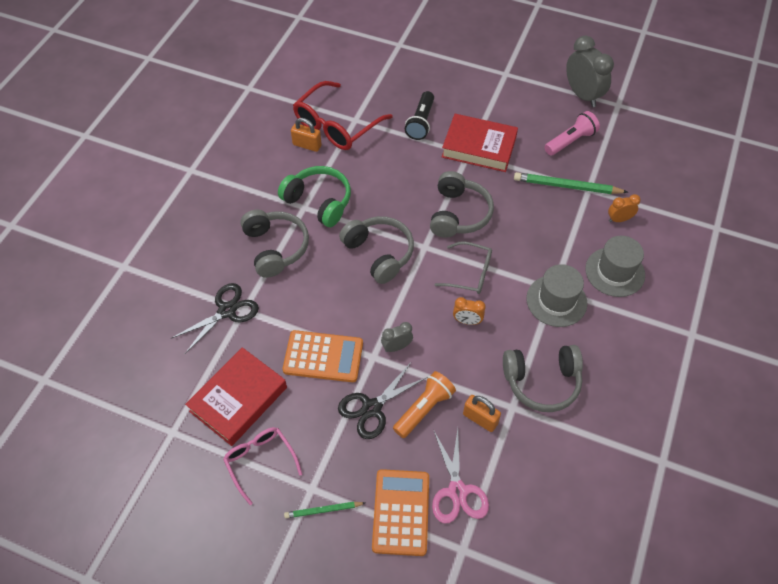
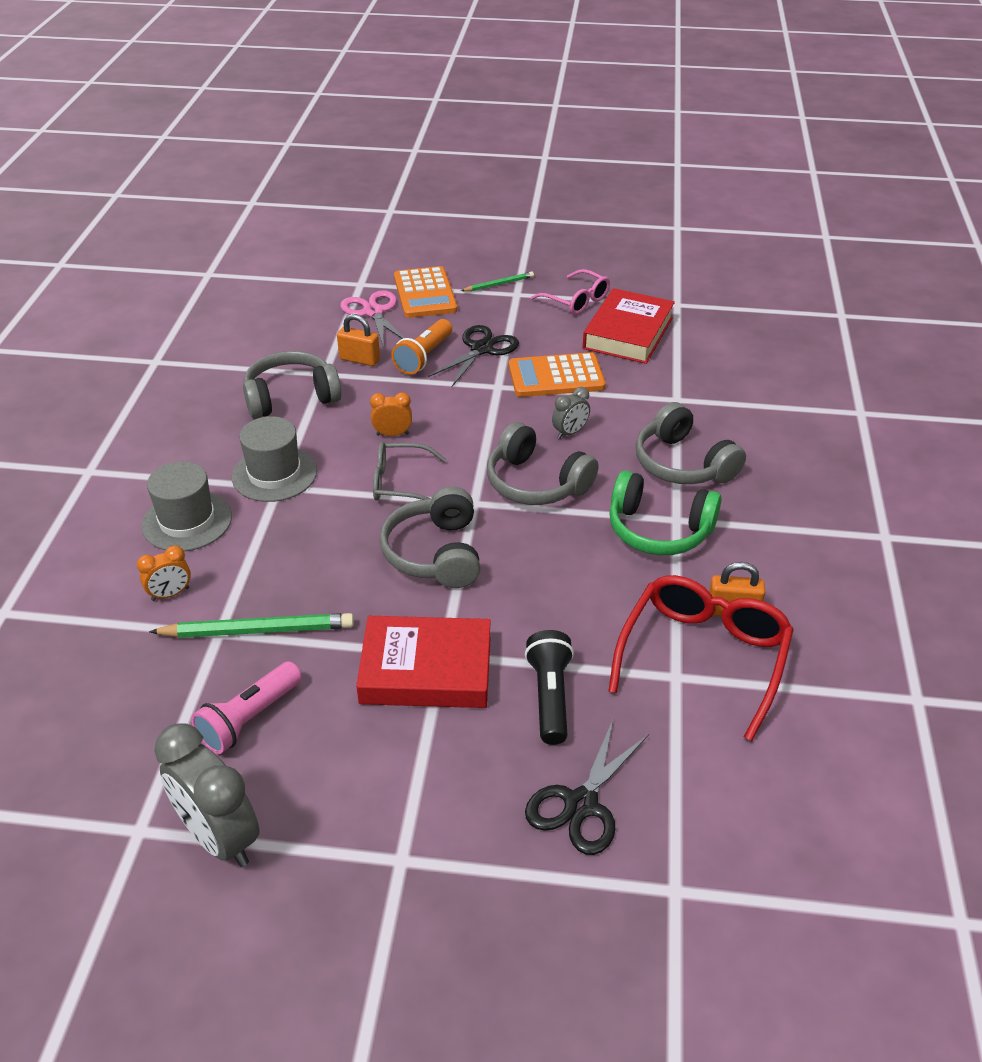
camera: 165 degrees right, 15 degrees down
(227, 311) = (696, 394): black scissors -> black scissors (581, 804)
(396, 347) = (473, 398): grey clock -> grey clock (570, 432)

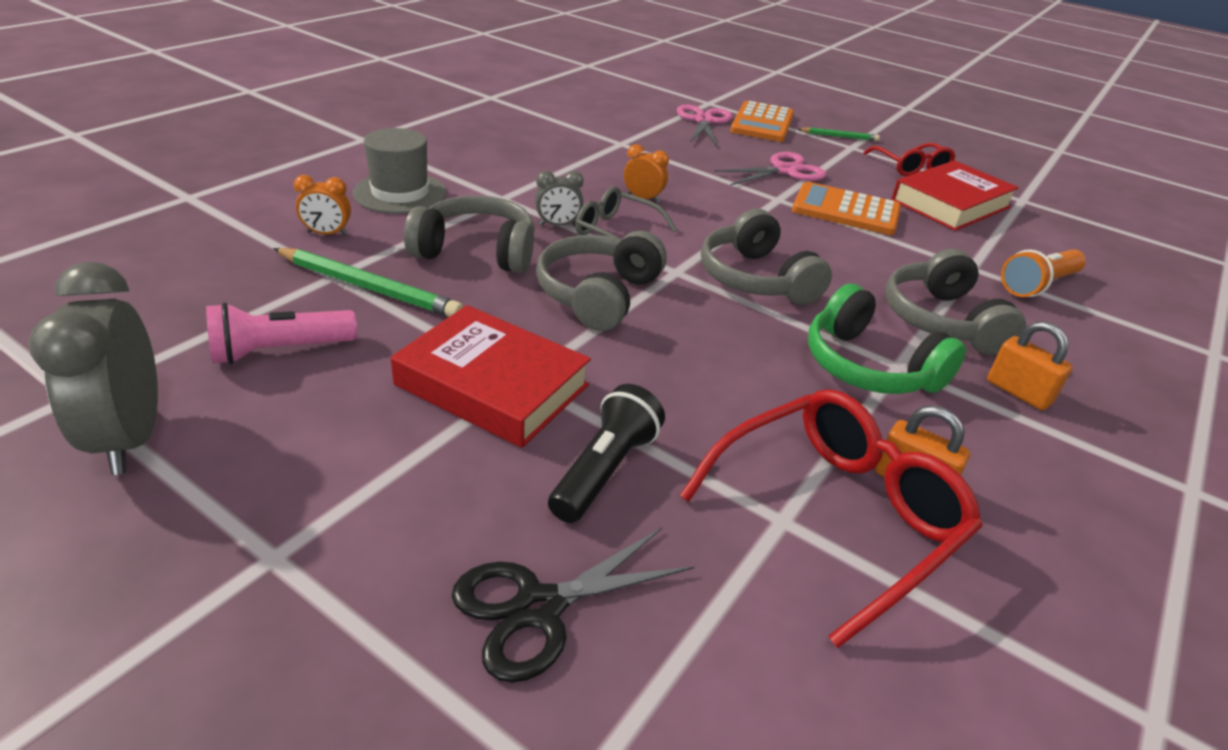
camera: 25 degrees right, 5 degrees down
(274, 474) = (508, 189): grey hat -> none
(291, 397) = (576, 148): grey headphones -> grey headphones (476, 251)
(359, 359) = (661, 144): orange padlock -> orange padlock (1018, 392)
(424, 357) = (723, 160): orange flashlight -> orange flashlight (1038, 285)
(481, 349) = (784, 170): black scissors -> pink scissors
(570, 432) = (826, 254): grey clock -> grey clock (558, 225)
(576, 300) = (911, 167): pink glasses -> red glasses

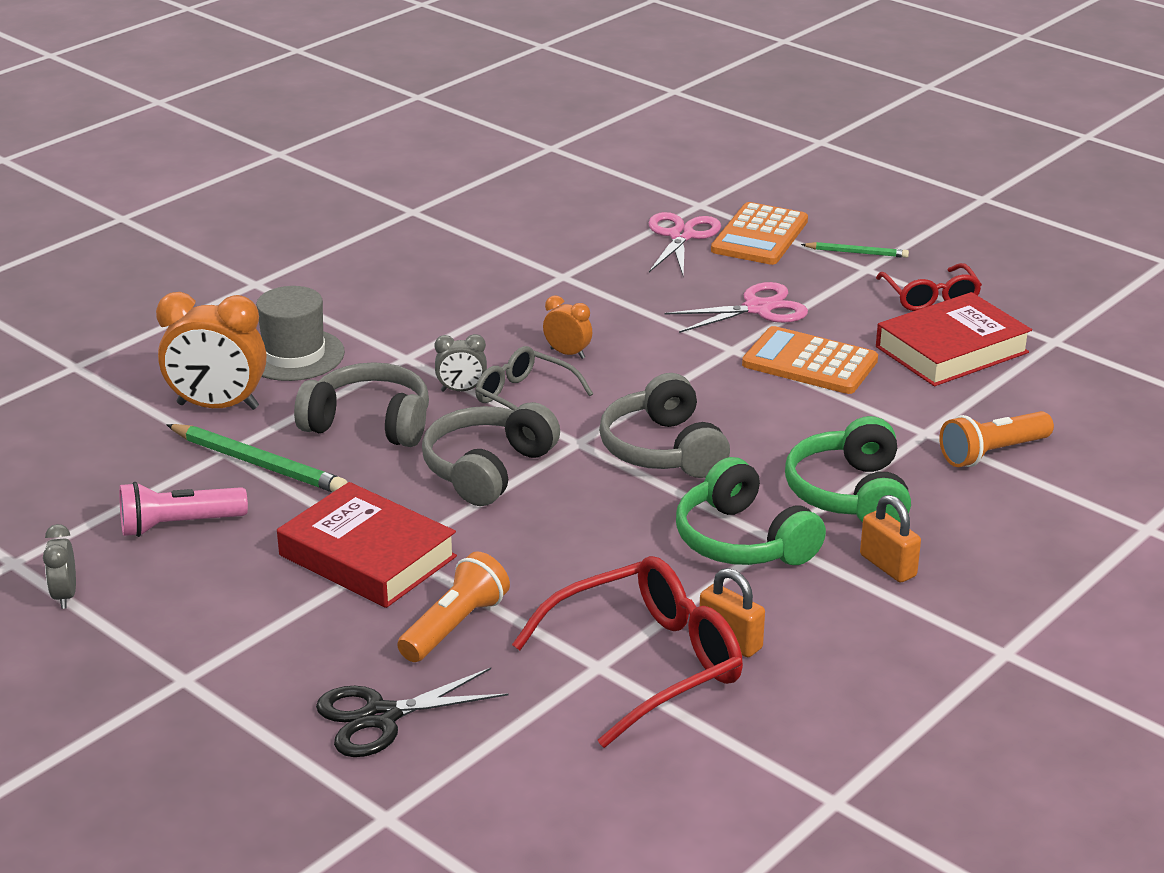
camera: 10 degrees right, 5 degrees down
(130, 438) = (65, 596): grey clock -> grey clock, size x0.51
(327, 234) = (218, 406): orange clock -> orange clock, size x1.98
(604, 470) = (454, 626): black flashlight -> orange flashlight
(941, 321) = (850, 494): grey headphones -> green headphones

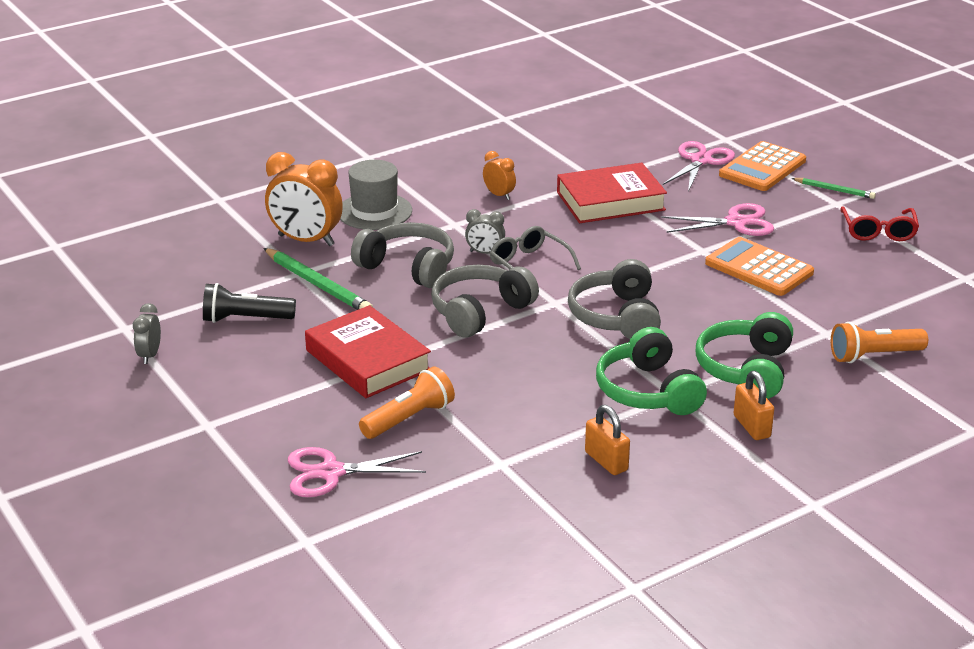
camera: 15 degrees right, 0 degrees up
(179, 525) = (245, 319): pink flashlight -> black flashlight
(381, 717) = (331, 472): black scissors -> pink scissors
(567, 353) = (575, 237): orange clock -> orange clock (499, 195)
(647, 663) = (537, 467): red glasses -> none
(951, 350) = (877, 273): red book -> red book (610, 201)

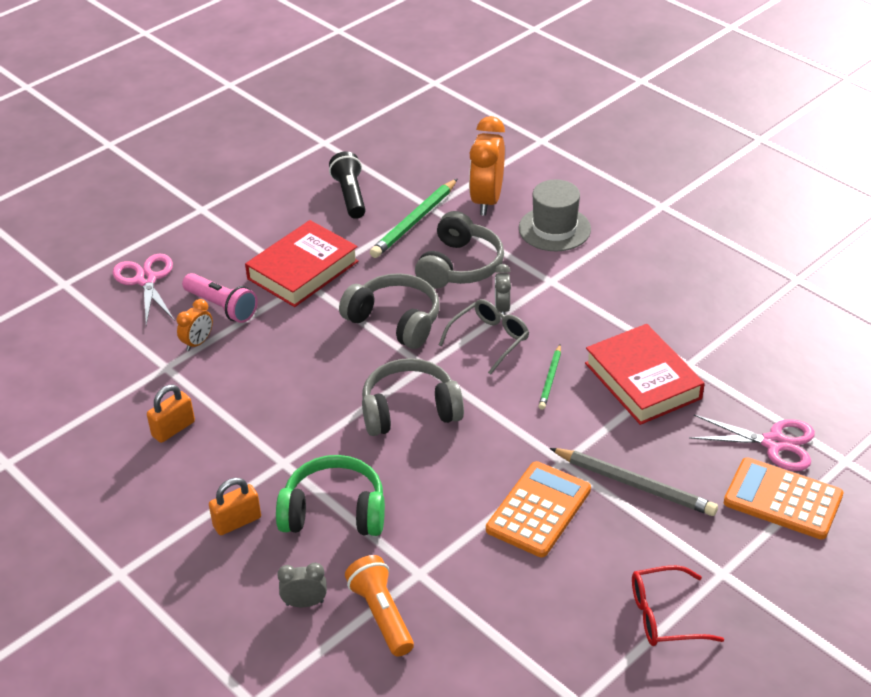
camera: 80 degrees right, 10 degrees up
(150, 355) = (288, 162): grey clock -> grey clock (305, 603)
(409, 418) = (222, 307): orange flashlight -> pink flashlight
(499, 195) = (621, 300): orange clock -> orange clock (198, 343)
(648, 391) = (284, 445): green headphones -> none
(736, 222) = (635, 484): pink scissors -> grey pencil
(834, 190) = (755, 570): green pencil -> green pencil (550, 379)

